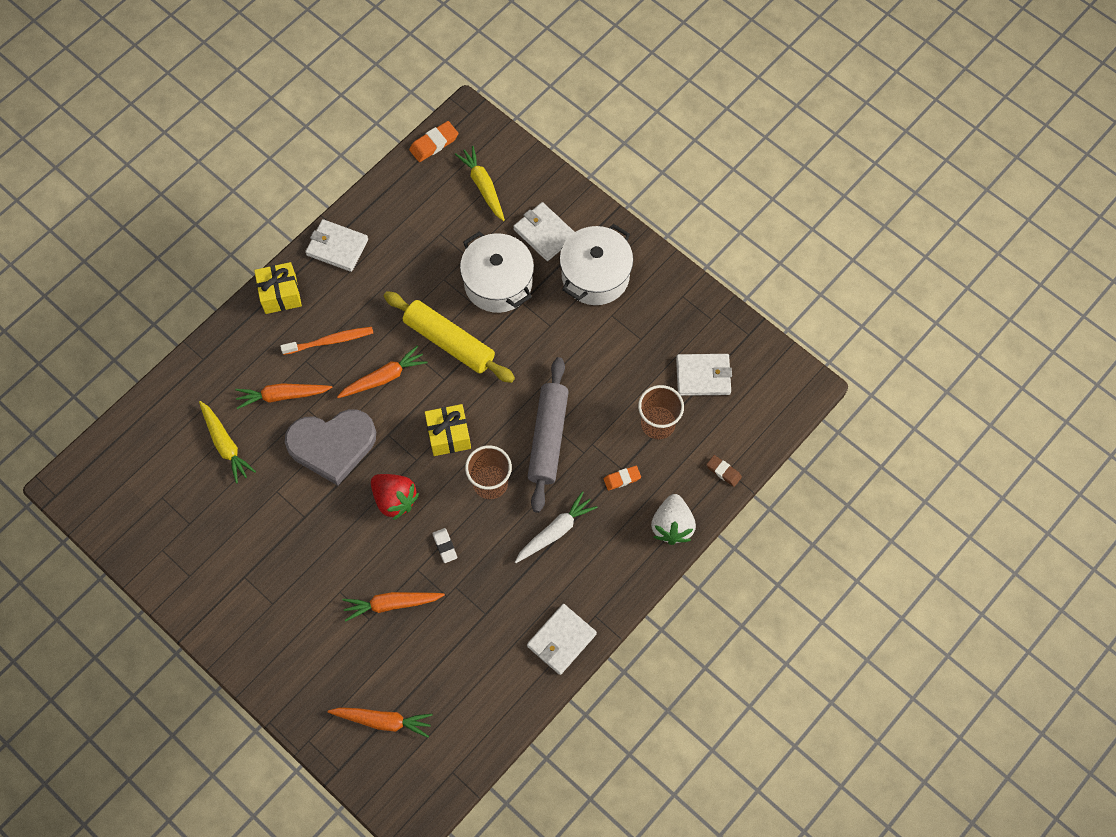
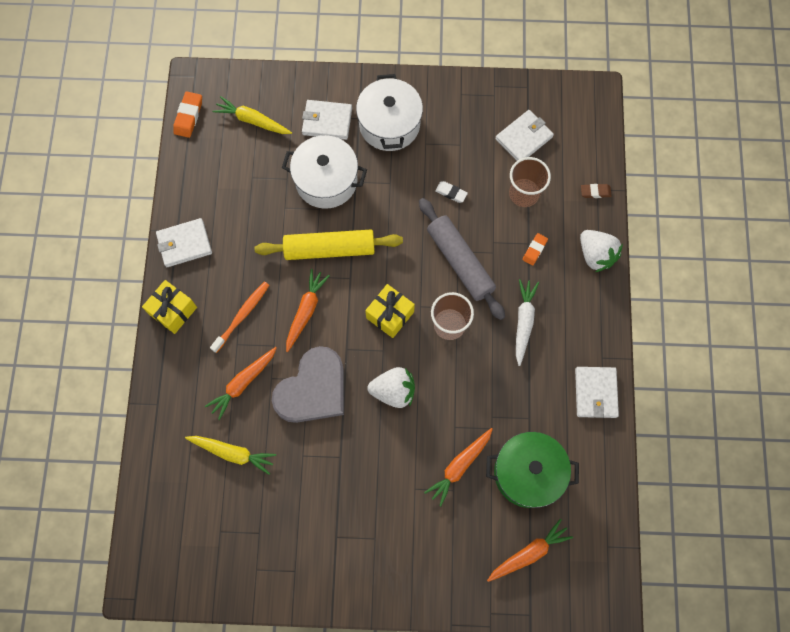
camera: 40 degrees left, 5 degrees up
(394, 499) = (393, 391): red strawberry -> white strawberry
(442, 657) = (528, 473): none -> green pot
(445, 546) = (458, 395): white eraser -> white eraser (451, 193)

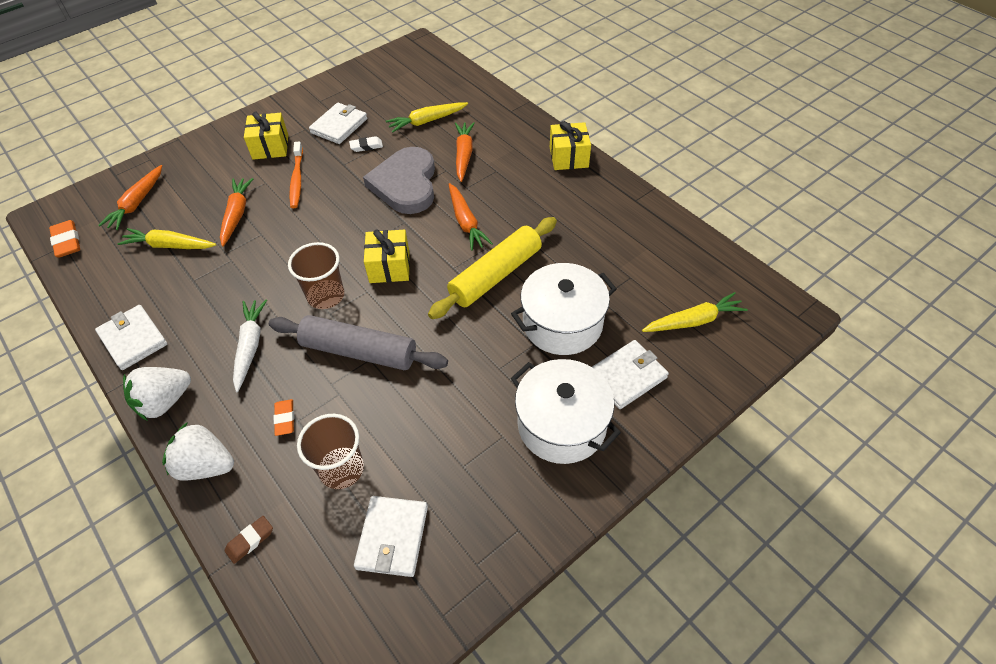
camera: 140 degrees right, 20 degrees down
(184, 244) = (618, 197): white wallet -> white wallet (339, 126)
(188, 116) = (750, 280): orange eraser -> orange eraser (67, 242)
(242, 315) = (513, 187): orange toothbrush -> orange toothbrush (297, 179)
(381, 536) = (270, 147): none -> yellow gift
(393, 391) = (336, 223): white strawberry -> white strawberry (164, 402)
(451, 193) = (426, 407): white eraser -> white eraser (366, 146)
(523, 322) = (250, 346): white carrot -> white carrot turned 150 degrees counterclockwise
(528, 473) = (169, 246): green pot -> yellow carrot

